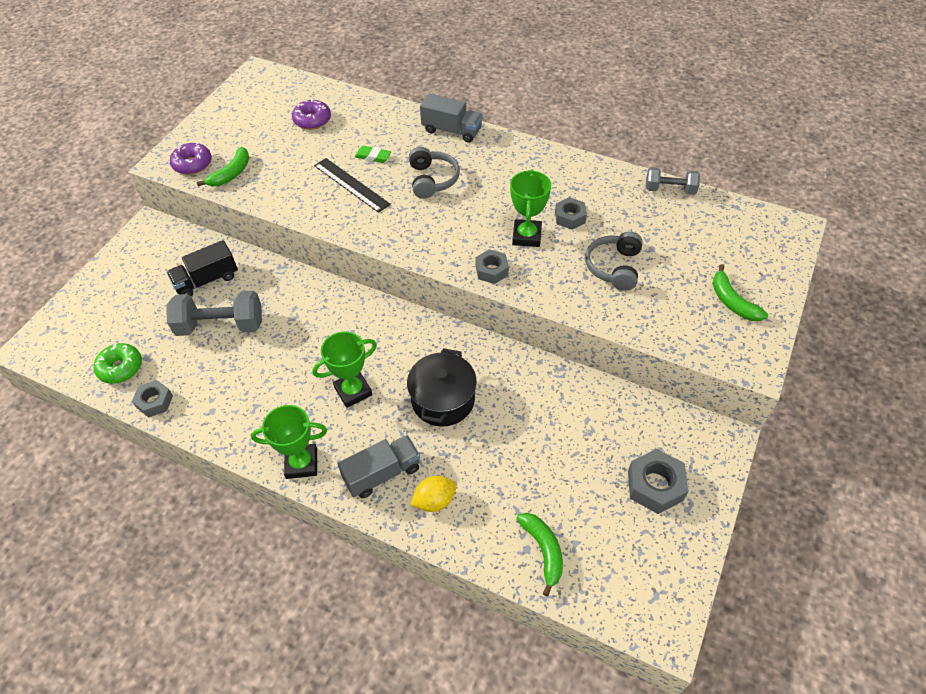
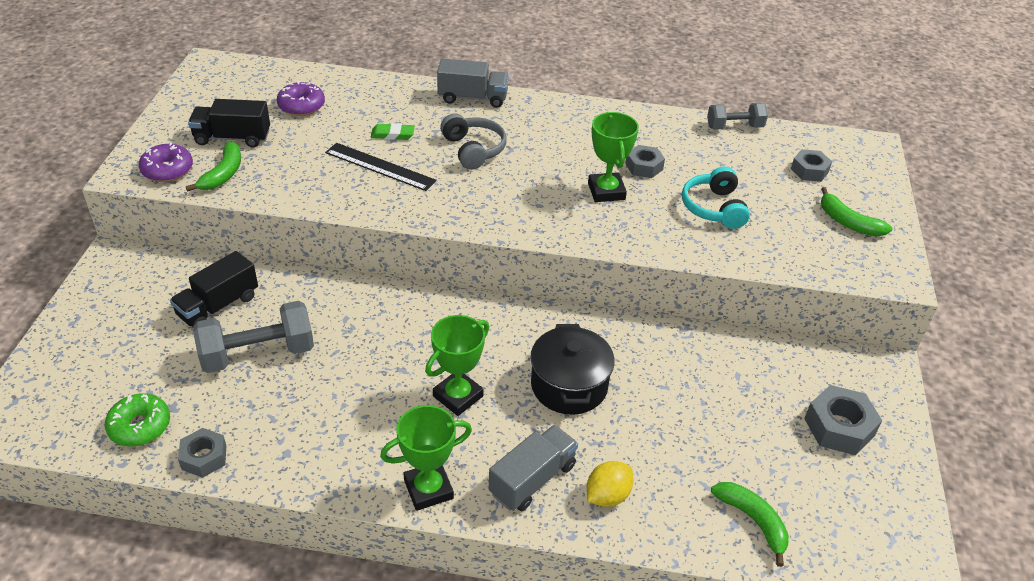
camera: 20 degrees left, 10 degrees down
(250, 142) = (232, 138): none -> black truck
(491, 270) = (584, 231): grey nut -> grey nut (809, 170)
(614, 267) = (713, 208): grey headphones -> turquoise headphones

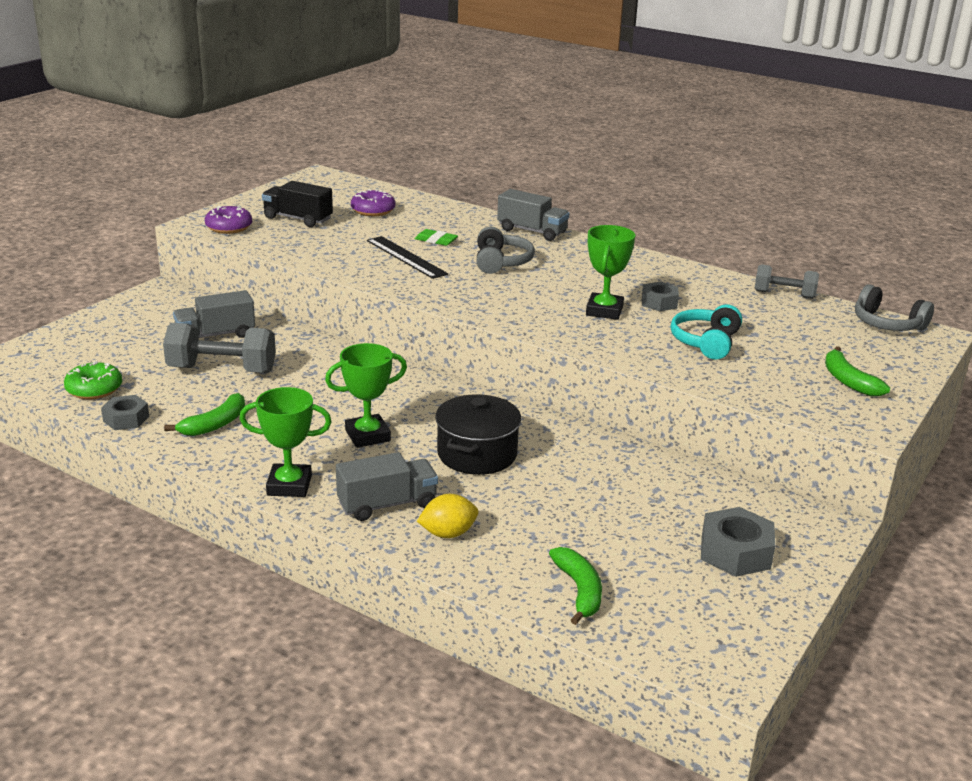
camera: 25 degrees right, 15 degrees down
(218, 306) = (216, 335): black truck -> grey truck
(223, 174) = (271, 237): green banana -> green banana (215, 424)
(809, 170) = (839, 338): grey nut -> none
(832, 142) = (887, 324): none -> grey headphones

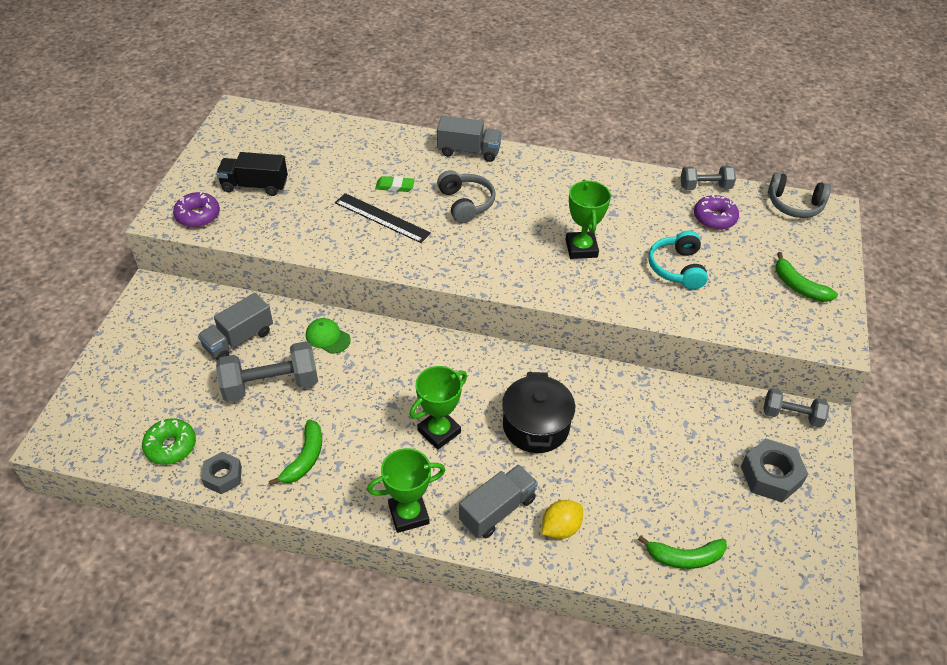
camera: 20 degrees left, 20 degrees up
(304, 350) = (327, 337): none -> green cap
(373, 211) = (316, 156): purple donut -> purple donut (714, 218)
(579, 590) = (684, 557): green banana -> green banana turned 120 degrees clockwise
(659, 303) = (617, 225): grey nut -> none
(796, 511) = (791, 415): none -> grey dumbbell

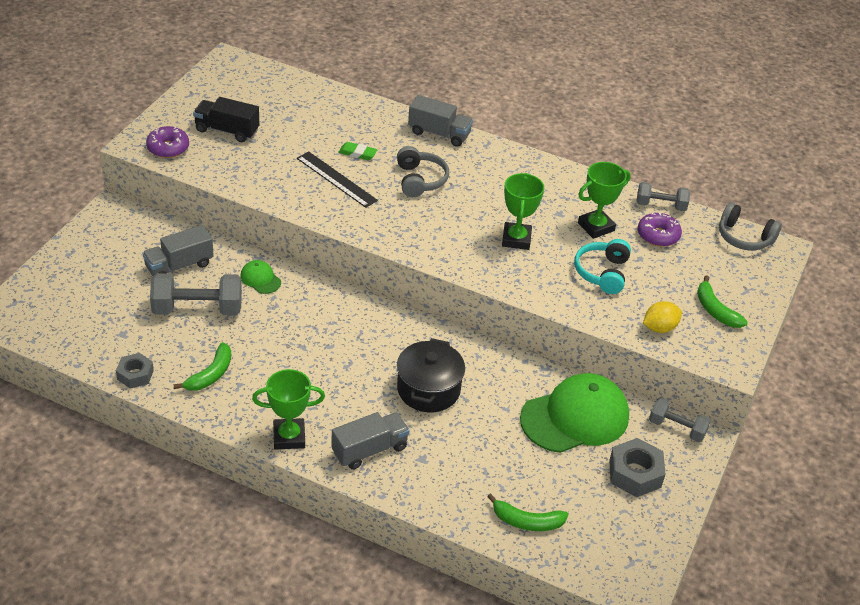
camera: 10 degrees right, 5 degrees down
(171, 446) = (96, 342): green donut -> none
(439, 431) = (338, 376): green trophy -> green trophy (596, 227)
(560, 528) = (422, 475): yellow lemon -> yellow lemon (659, 328)
(690, 425) = (575, 417): none -> green cap

